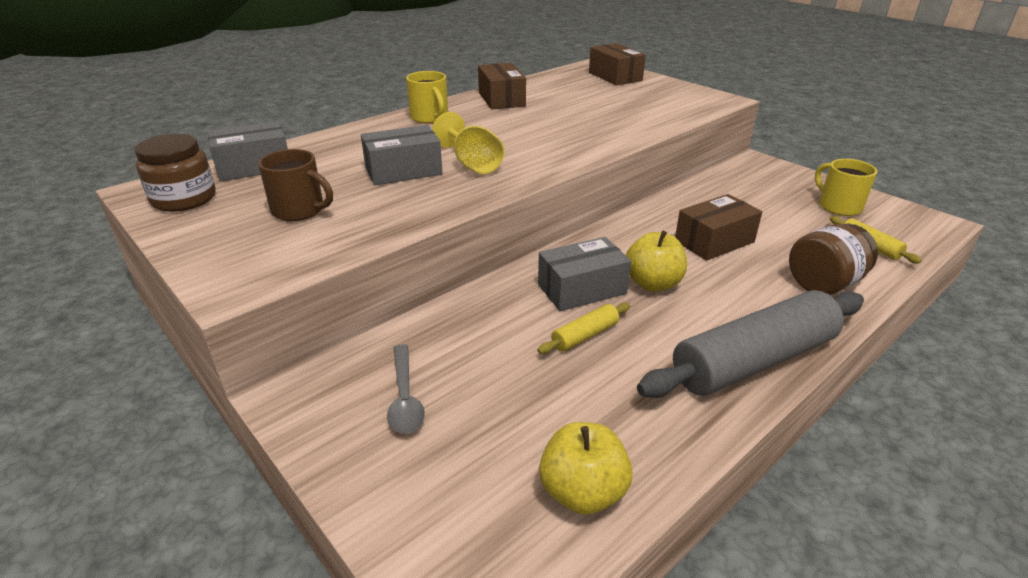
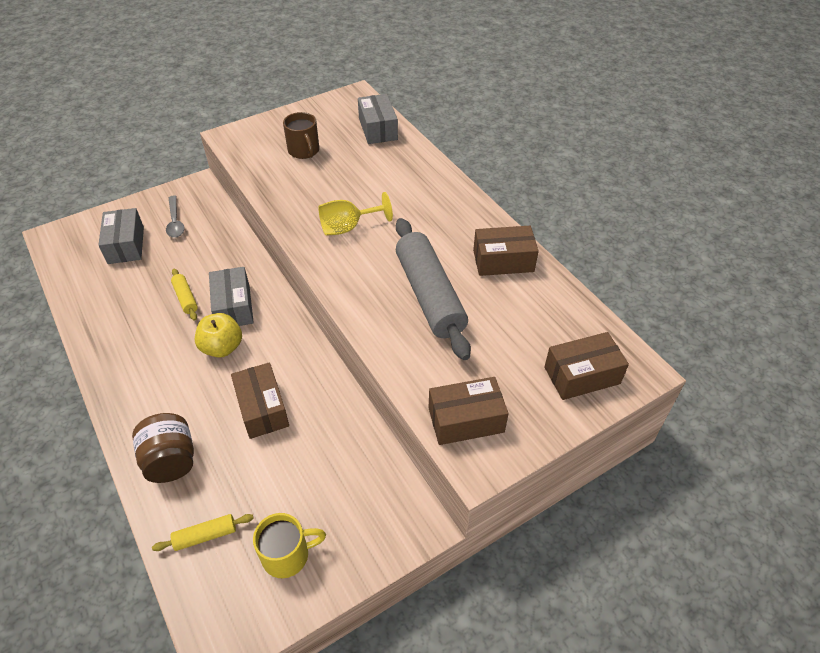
camera: 100 degrees right, 15 degrees up
(184, 199) = (338, 109): brown jar -> none
(299, 210) = (304, 151): brown mug -> brown mug turned 60 degrees counterclockwise
(403, 171) = (348, 192): grey box -> grey box (126, 245)
(405, 398) = (175, 222): grey spoon -> grey spoon turned 105 degrees counterclockwise
(430, 118) = (457, 210): yellow mug -> none
(582, 492) = (81, 275): yellow apple -> none
(688, 104) = (466, 420): none -> brown box
(754, 361) = (119, 374): grey rolling pin -> grey rolling pin (429, 295)

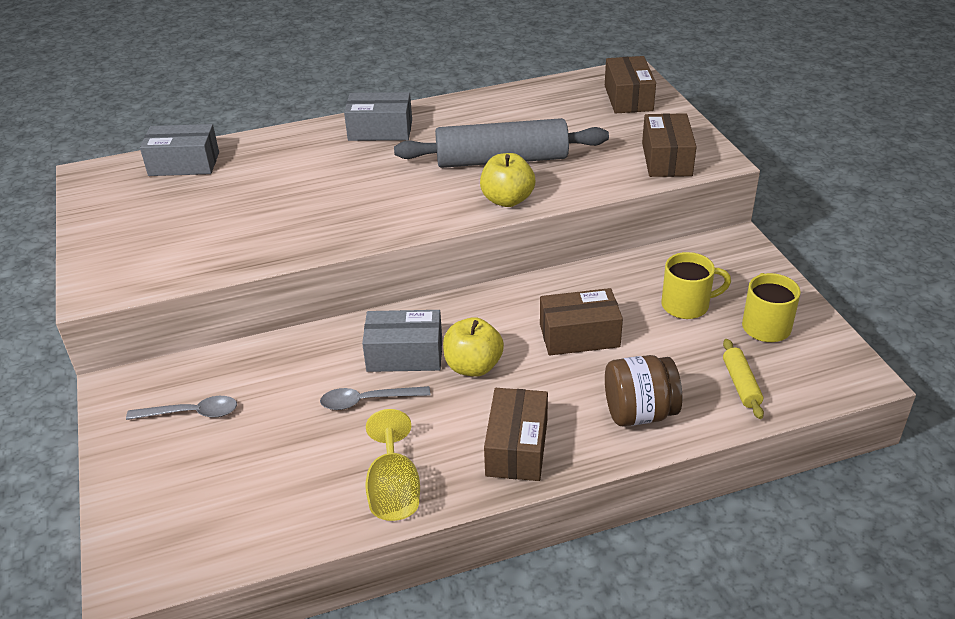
camera: 75 degrees left, 10 degrees down
(126, 245) = (213, 471): grey box -> grey box (380, 130)
(185, 298) = (367, 401): yellow rolling pin -> grey spoon
(304, 151) = (187, 224): brown mug -> none
(311, 485) = (687, 305): none -> yellow mug
(348, 227) = (366, 201): yellow goblet -> yellow goblet (394, 490)
(366, 309) = (507, 200): none -> yellow apple
(503, 261) = (470, 113): brown box -> brown box (516, 448)

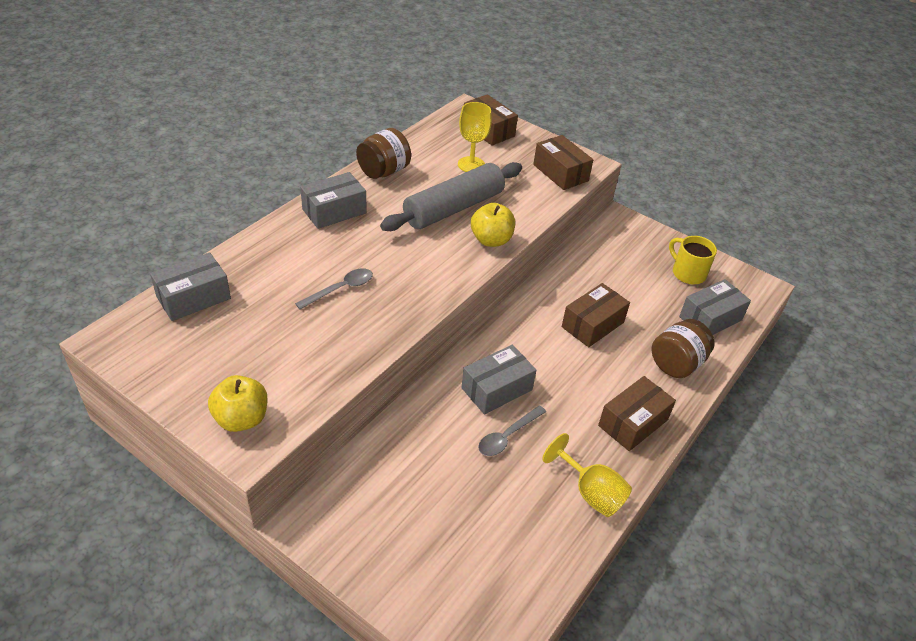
camera: 40 degrees left, 5 degrees up
(191, 413) = (389, 511): grey spoon -> grey spoon (340, 289)
(468, 109) = (383, 171): none -> brown jar
(473, 366) = (550, 377): yellow apple -> yellow apple (241, 419)
(516, 448) = (633, 422): brown box -> brown box turned 75 degrees clockwise
(569, 125) = (471, 165): none -> yellow goblet
(687, 305) = (633, 276): yellow mug -> none
(741, 384) = (710, 318): yellow rolling pin -> grey box

